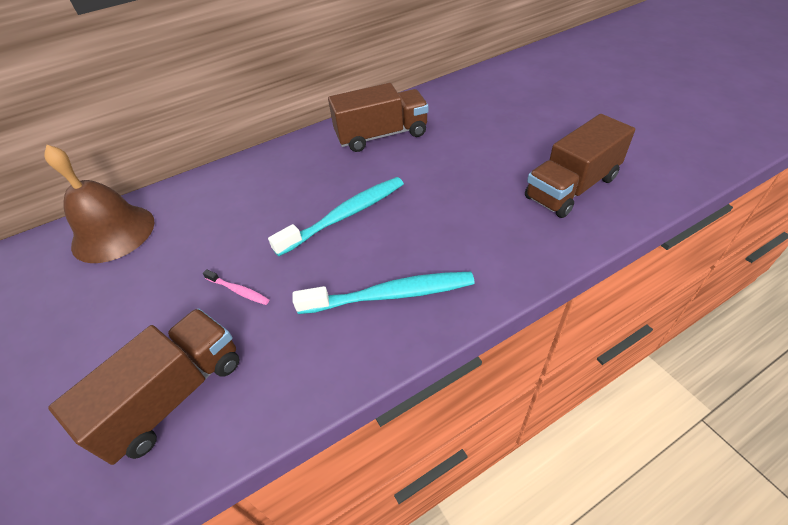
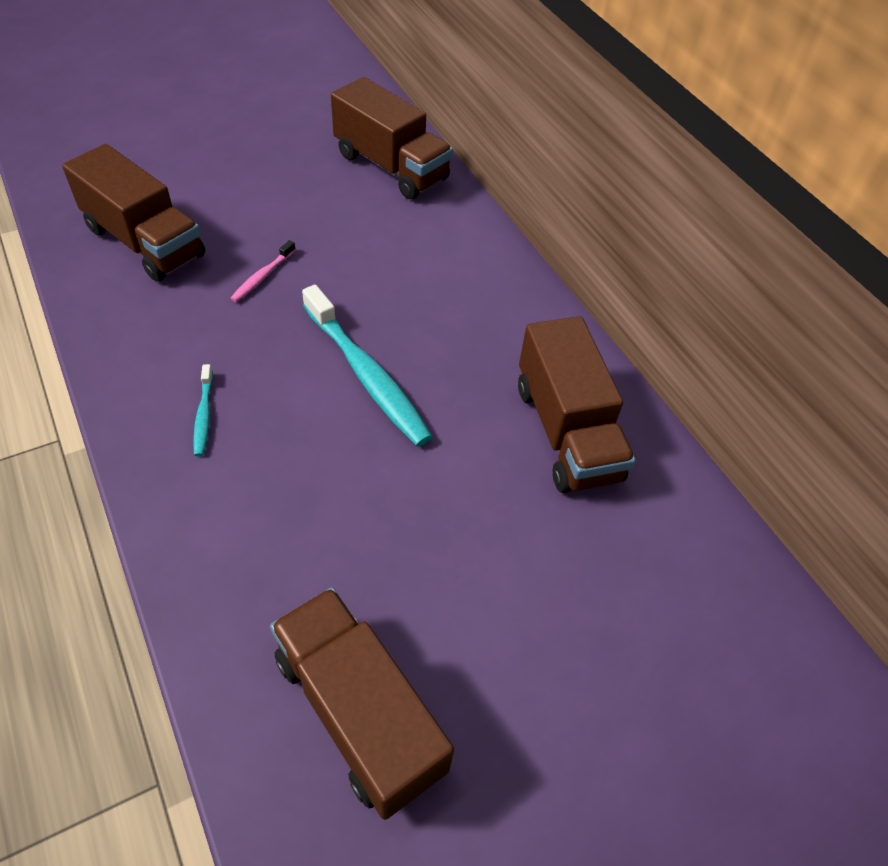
camera: 85 degrees right, 5 degrees up
(113, 233) = (391, 167): brown bell -> brown truck
(390, 295) = (204, 415): turquoise toothbrush -> turquoise toothbrush, size x0.47

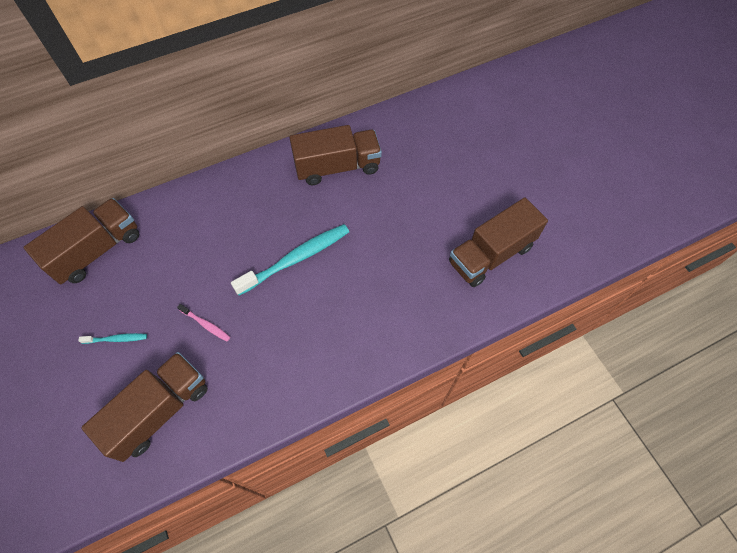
camera: 85 degrees left, 10 degrees up
(204, 415) = (325, 344): turquoise toothbrush -> turquoise toothbrush (116, 339)

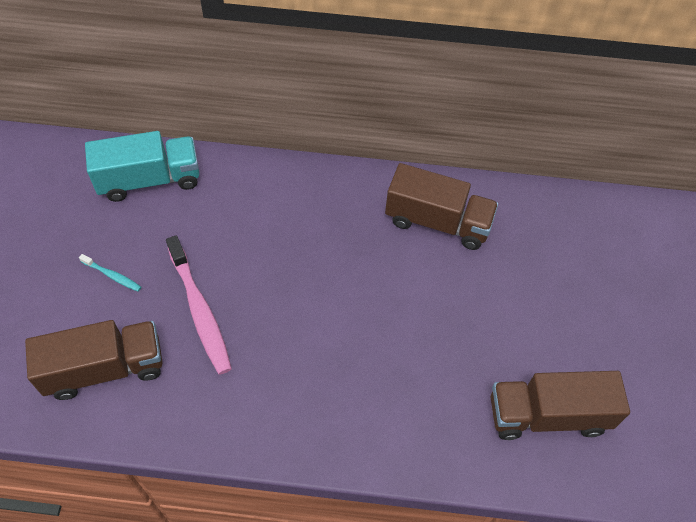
camera: 30 degrees right, 5 degrees down
(97, 251) = (149, 180): brown truck -> turquoise truck
(206, 324) = (200, 310): pink toothbrush -> pink toothbrush, size x2.15
(296, 259) = (330, 295): turquoise toothbrush -> none

